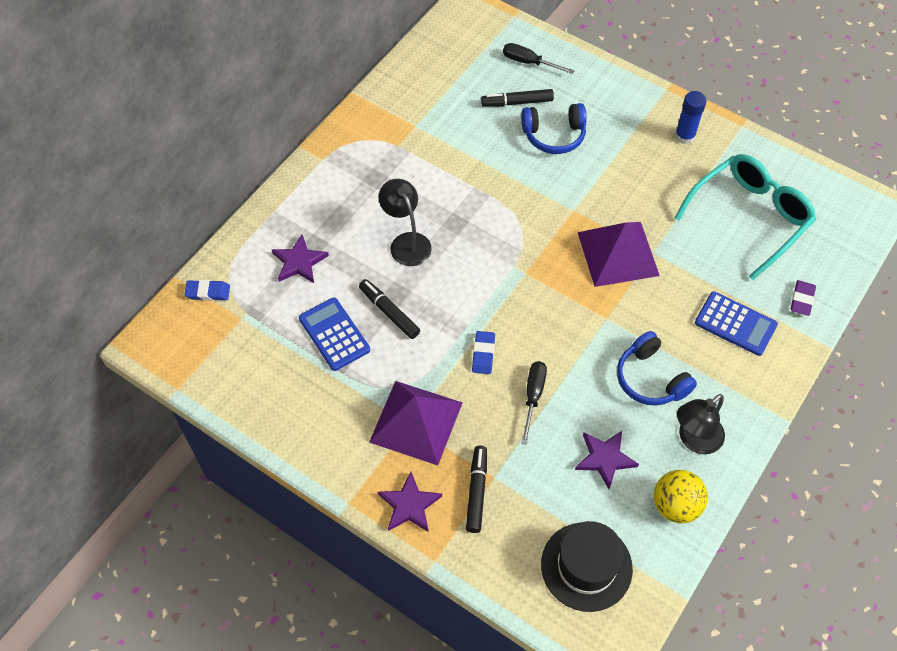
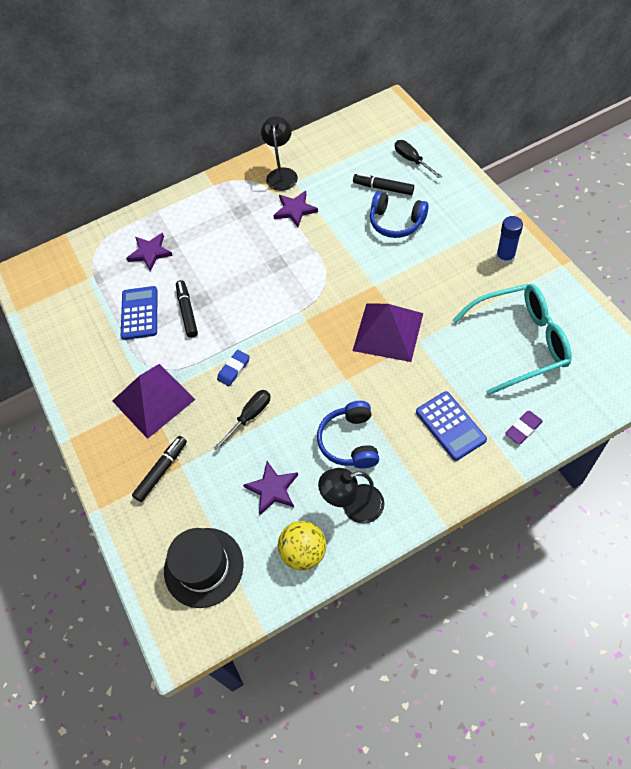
camera: 35 degrees right, 0 degrees up
(208, 292) = (78, 252): blue eraser -> none
(406, 242) = (233, 265): black lamp -> black lamp (282, 174)
(409, 505) = (108, 459): purple star -> purple star (295, 210)

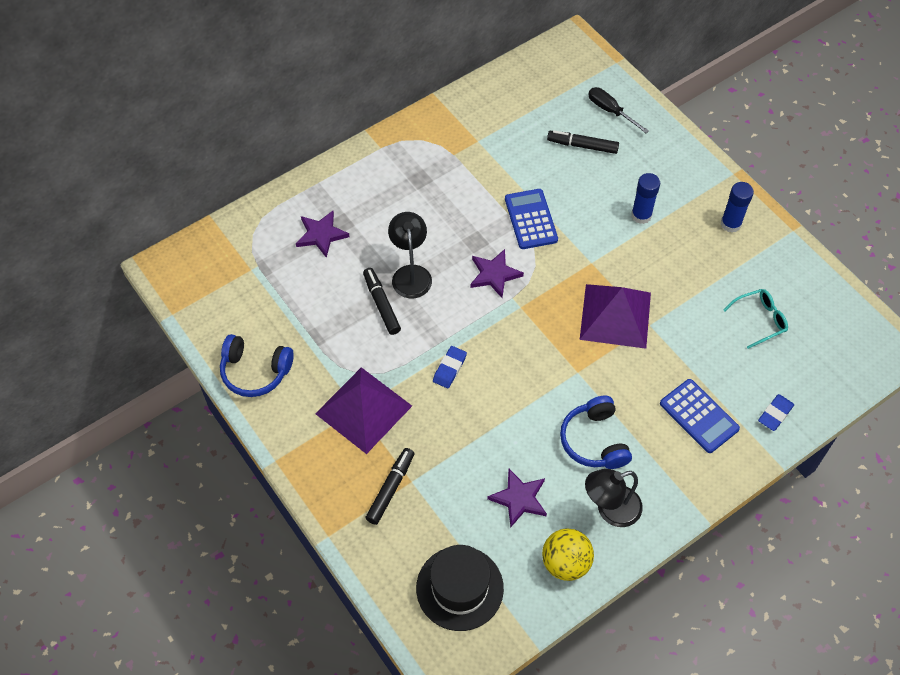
camera: 15 degrees left, 0 degrees up
(139, 313) = (325, 309): blue calculator -> blue calculator (531, 219)
(249, 417) = (478, 421): black screwdriver -> none
(282, 174) = (460, 131): black lamp -> black lamp (410, 274)
(295, 210) = (484, 176): purple star -> purple star (494, 274)
(396, 222) = (604, 187): blue headphones -> blue headphones (255, 371)
(425, 247) = (641, 215): none -> blue glue stick
(520, 342) = (760, 320): turquoise glasses -> turquoise glasses, size x0.49
(523, 428) = (775, 414): purple eraser -> blue eraser

